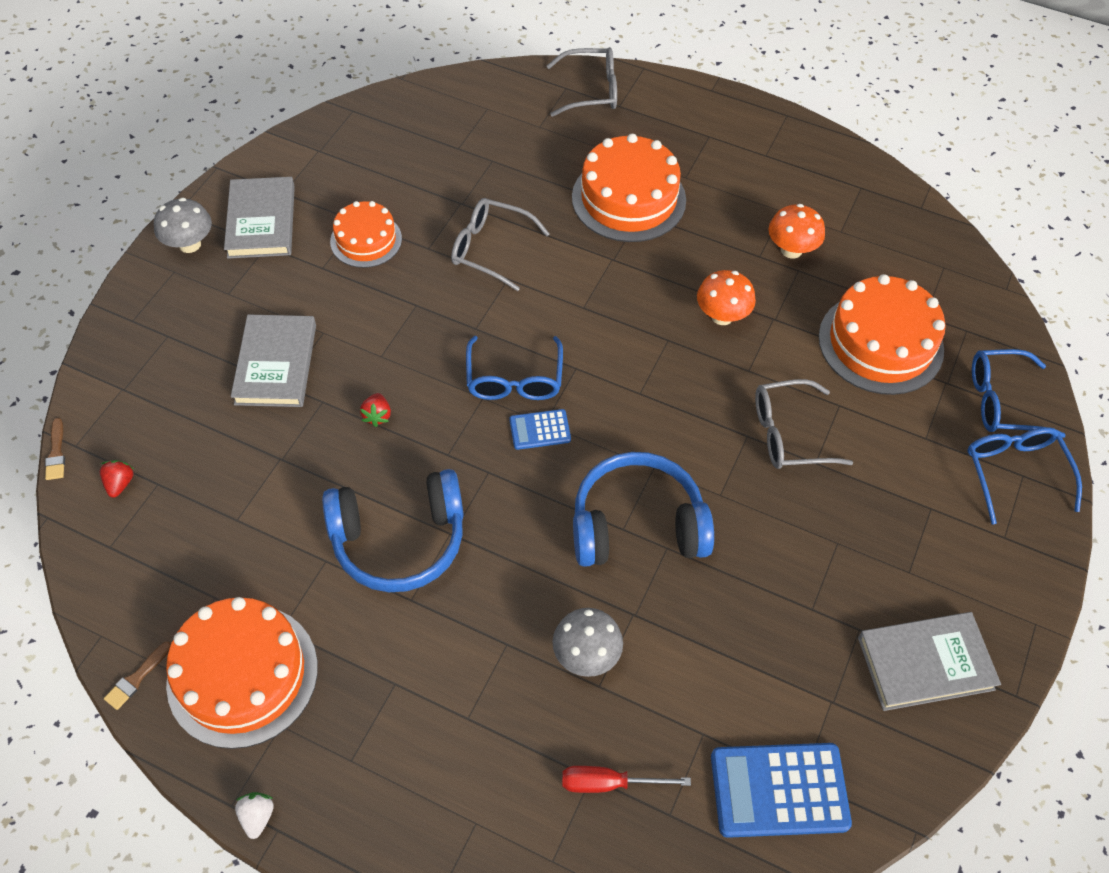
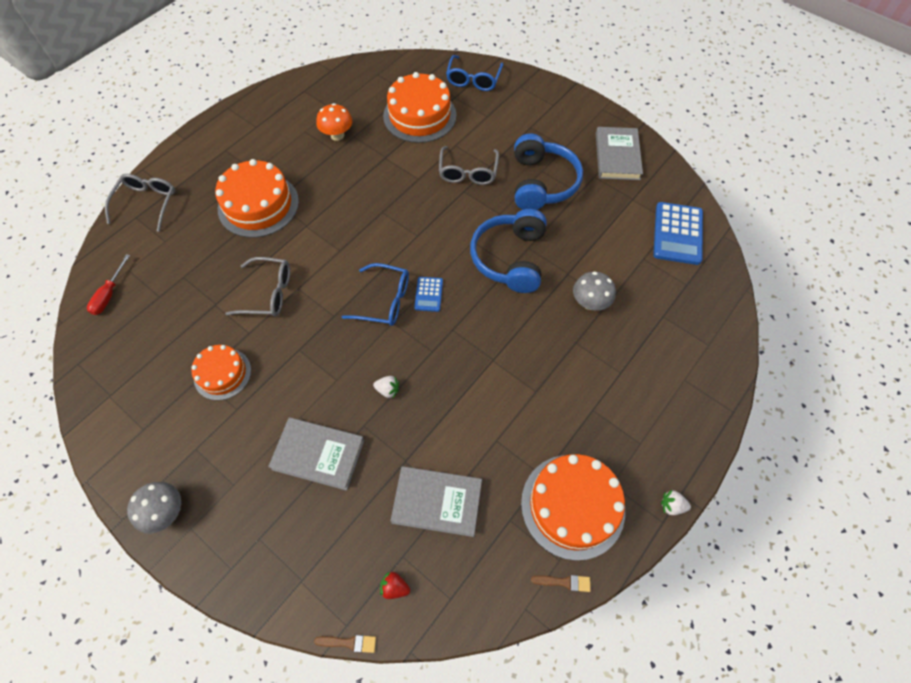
camera: 75 degrees left, 5 degrees up
(137, 678) = (564, 582): brown brush -> brown brush turned 45 degrees counterclockwise
(261, 221) = (167, 450): grey book -> grey book (437, 502)
(377, 416) = (388, 390): red strawberry -> white strawberry
(399, 540) = (491, 391): blue headphones -> blue headphones (542, 183)
(491, 249) = (267, 293): grey glasses -> grey glasses turned 120 degrees counterclockwise
(608, 783) = (667, 308): red screwdriver -> red screwdriver (109, 294)
(722, 316) = (374, 181): orange mushroom -> none
(1015, 473) = (518, 89): blue glasses -> none

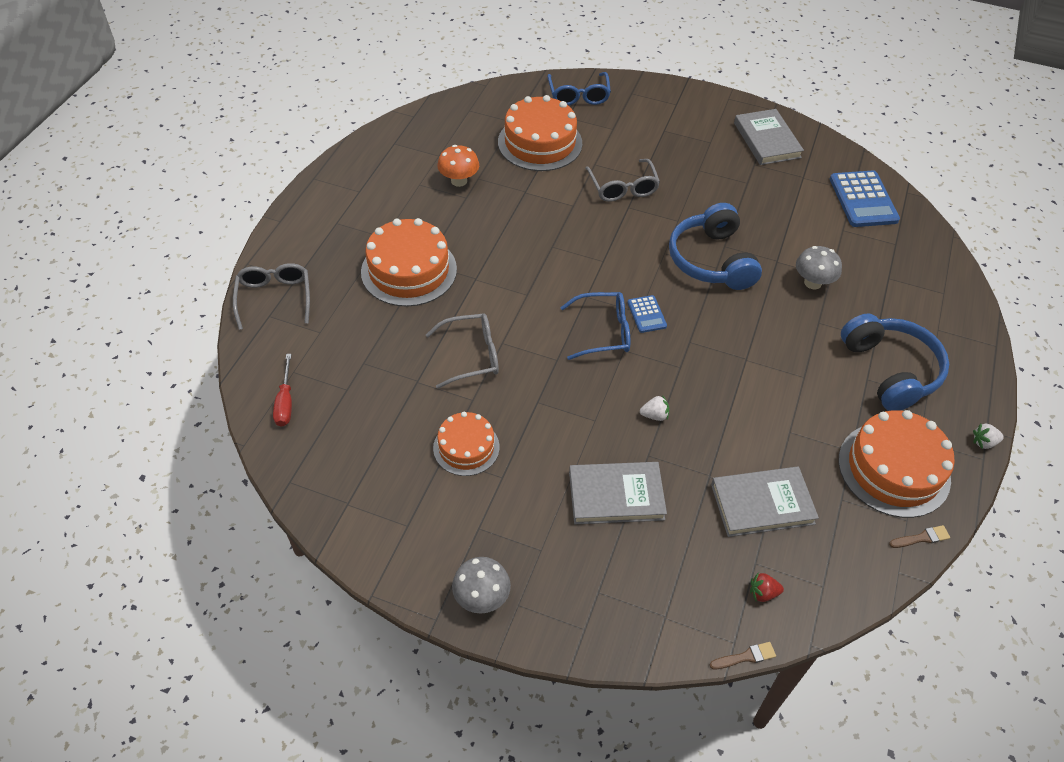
camera: 20 degrees left, 10 degrees down
(542, 183) = (705, 181): blue headphones -> blue headphones (890, 370)

